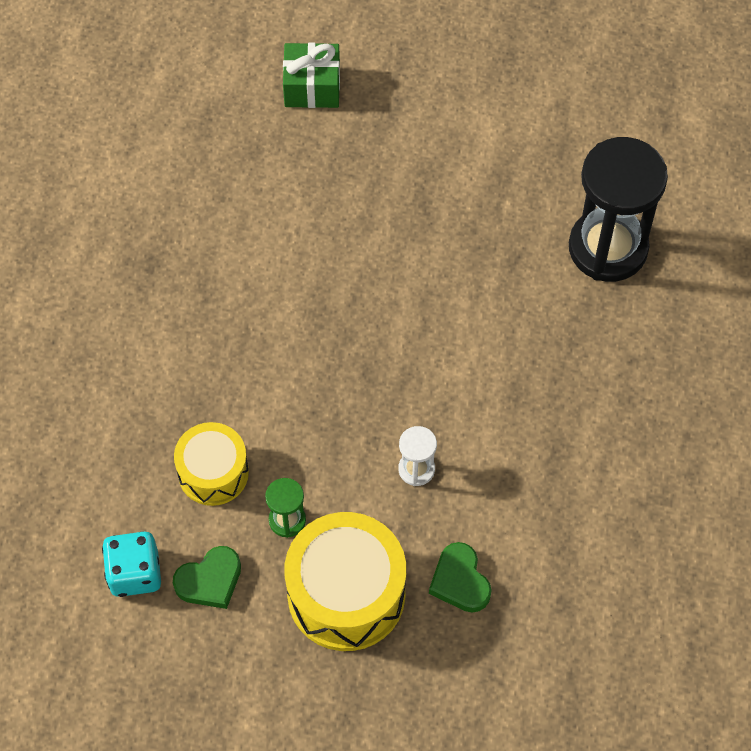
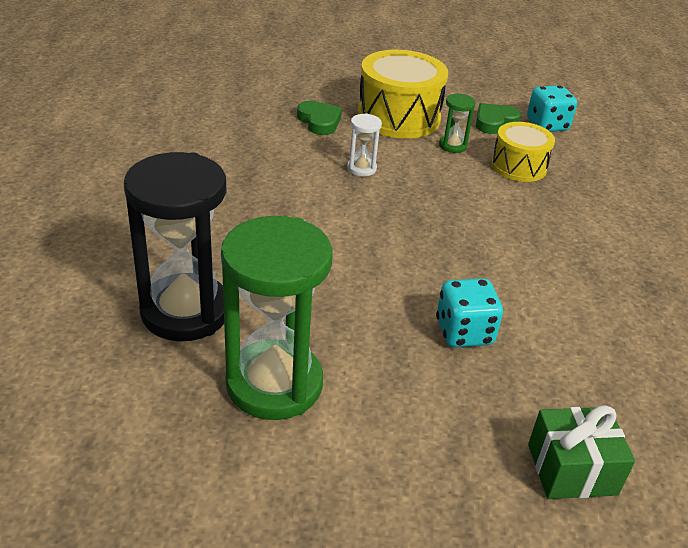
camera: 170 degrees right, 25 degrees down
(358, 214) = (464, 332): none -> turquoise dice
(529, 169) = (274, 384): none -> green hourglass

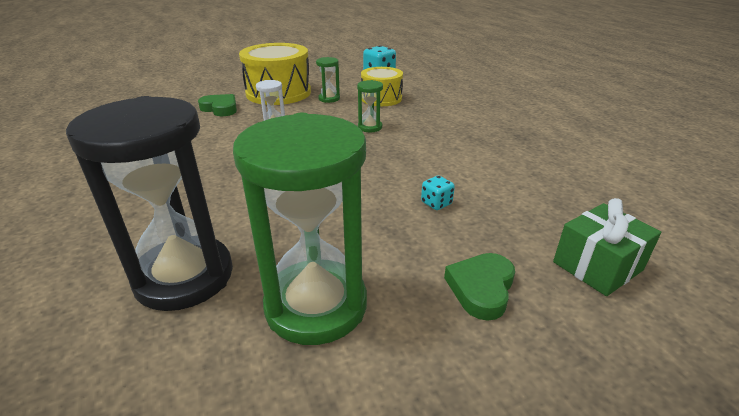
camera: 25 degrees left, 5 degrees down
(464, 332) = (436, 203): turquoise dice -> turquoise dice, size x0.55
(469, 206) = (370, 127): none -> green hourglass
(494, 122) = (345, 81): green heart -> green heart (481, 288)

